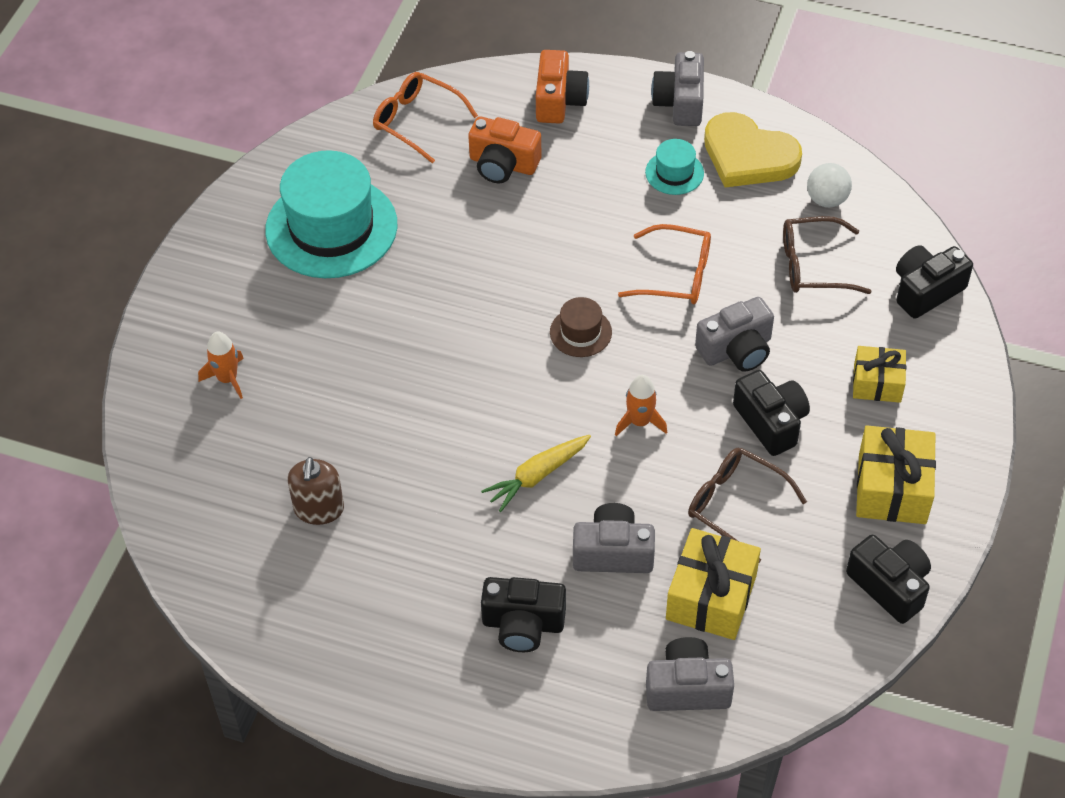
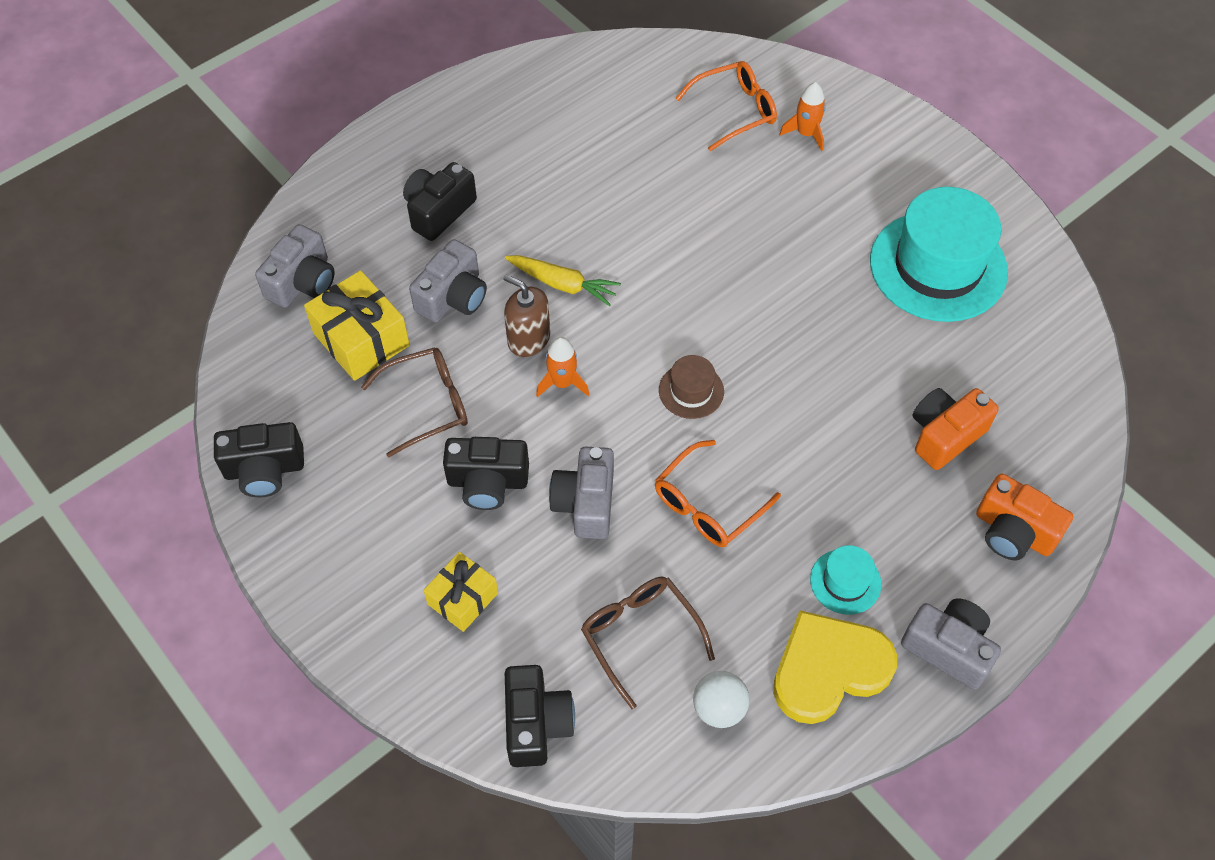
camera: 120 degrees right, 5 degrees up
(319, 509) = (636, 138): brown soap dispenser -> brown soap dispenser (528, 339)
(416, 121) = (1048, 392): orange glasses -> orange glasses (735, 111)
(537, 476) = (563, 284): yellow carrot -> yellow carrot turned 120 degrees clockwise
(813, 265) = (640, 635): brown glasses -> brown glasses turned 60 degrees counterclockwise
(892, 488) = (348, 534): yellow gift -> none

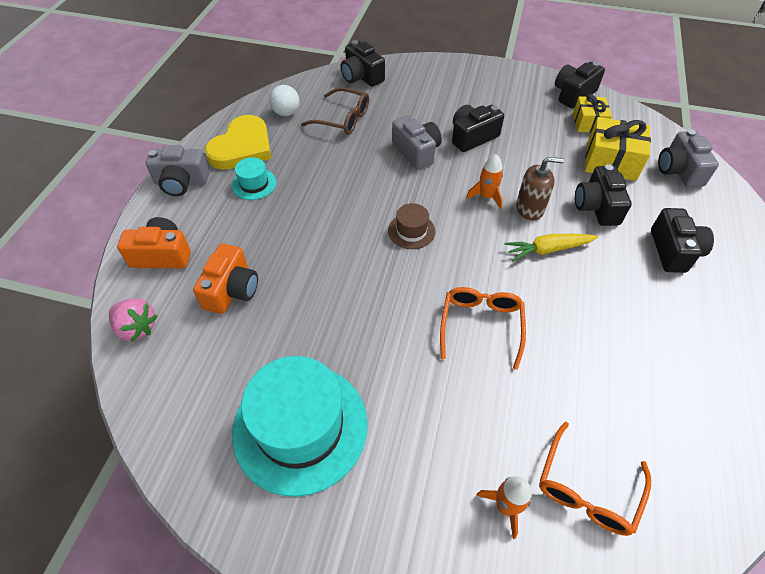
camera: 145 degrees right, 5 degrees down
(428, 404) = (540, 152): brown glasses -> none
(453, 297) = (597, 207): grey camera -> black camera
(463, 598) = (434, 96): yellow gift -> yellow gift (588, 123)
(707, 505) = (353, 181): orange glasses -> orange glasses (481, 325)
(1069, 448) = (137, 328): none -> pink strawberry

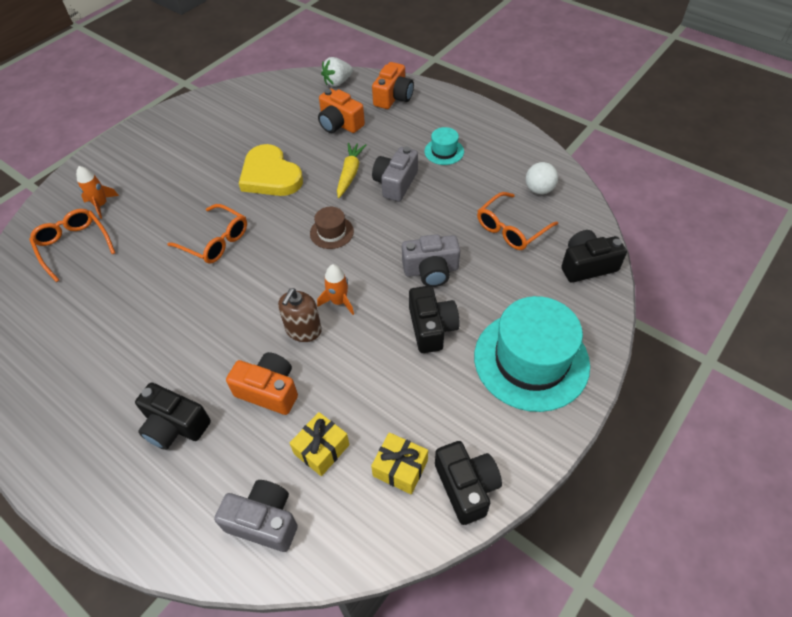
camera: 115 degrees right, 0 degrees up
(137, 328) = (337, 82): pink strawberry -> white strawberry
(181, 182) = (467, 113): grey camera -> grey camera (395, 183)
(242, 147) = (497, 152): yellow heart -> yellow heart (270, 175)
(300, 427) = (218, 135): turquoise hat -> turquoise hat (531, 360)
(343, 119) = (511, 229): brown glasses -> orange glasses
(548, 250) = (249, 319): yellow carrot -> yellow carrot (350, 174)
(597, 207) = (269, 390): black camera -> orange camera
(611, 161) = (321, 449): yellow gift -> yellow gift, size x0.64

